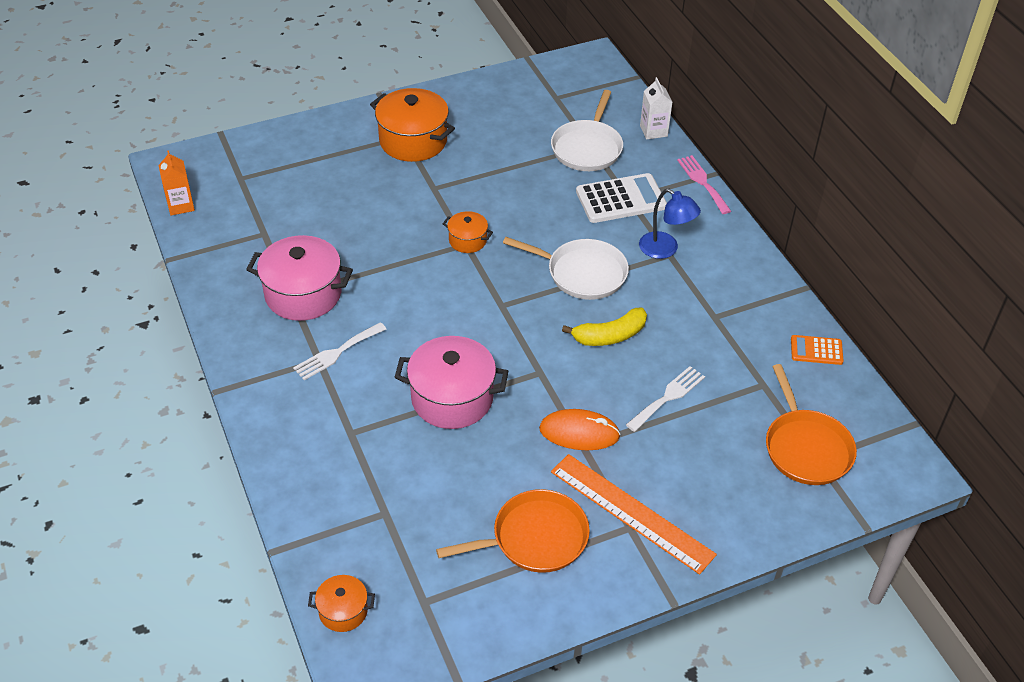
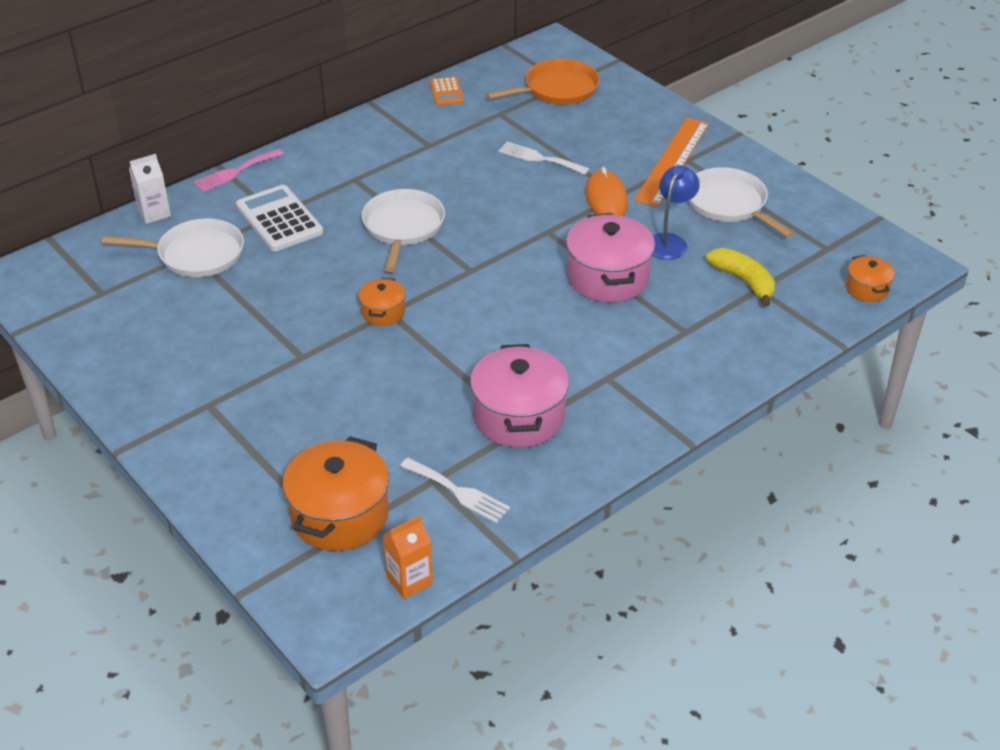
camera: 105 degrees left, 5 degrees down
(337, 353) = (591, 367): white fork -> white fork (458, 492)
(413, 141) = (215, 394): orange pot -> orange pot (340, 515)
(535, 538) = (729, 204): orange pan -> white pan
(610, 336) = (481, 199): yellow banana -> yellow banana (744, 281)
(665, 249) = (348, 182): blue lamp -> blue lamp (669, 241)

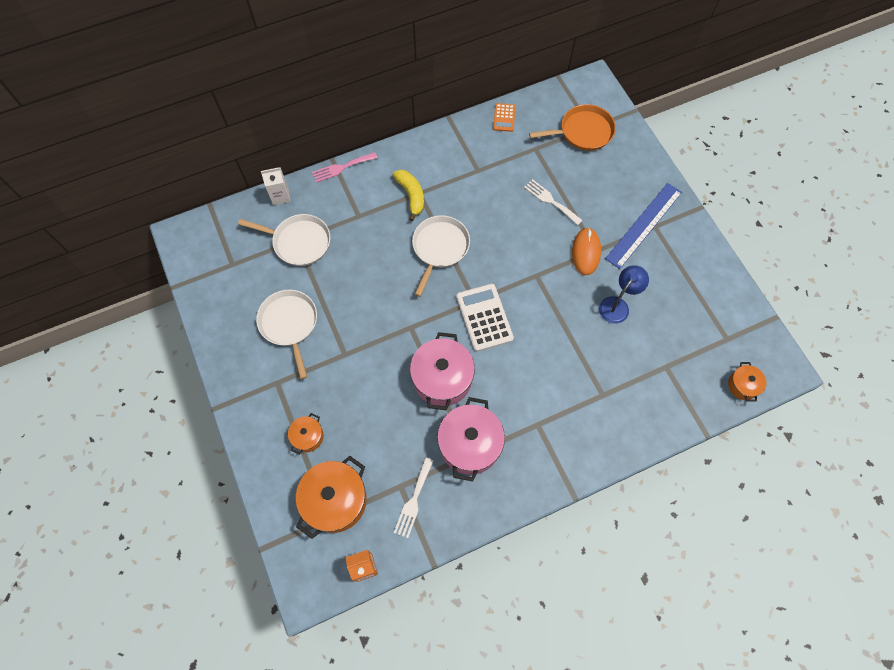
camera: 15 degrees right, 25 degrees up
(279, 219) = (360, 221): white calculator -> white calculator (484, 317)
(383, 312) = (406, 326): orange pot -> orange pot (308, 437)
(458, 492) = (413, 500): white fork -> white fork turned 60 degrees clockwise
(608, 277) = (565, 330): pink pot -> pink pot (442, 379)
(672, 161) = (644, 225): orange ruler -> blue ruler
(729, 204) = (671, 278): white pan -> white pan (289, 324)
(744, 281) = (658, 356): yellow banana -> yellow banana (411, 196)

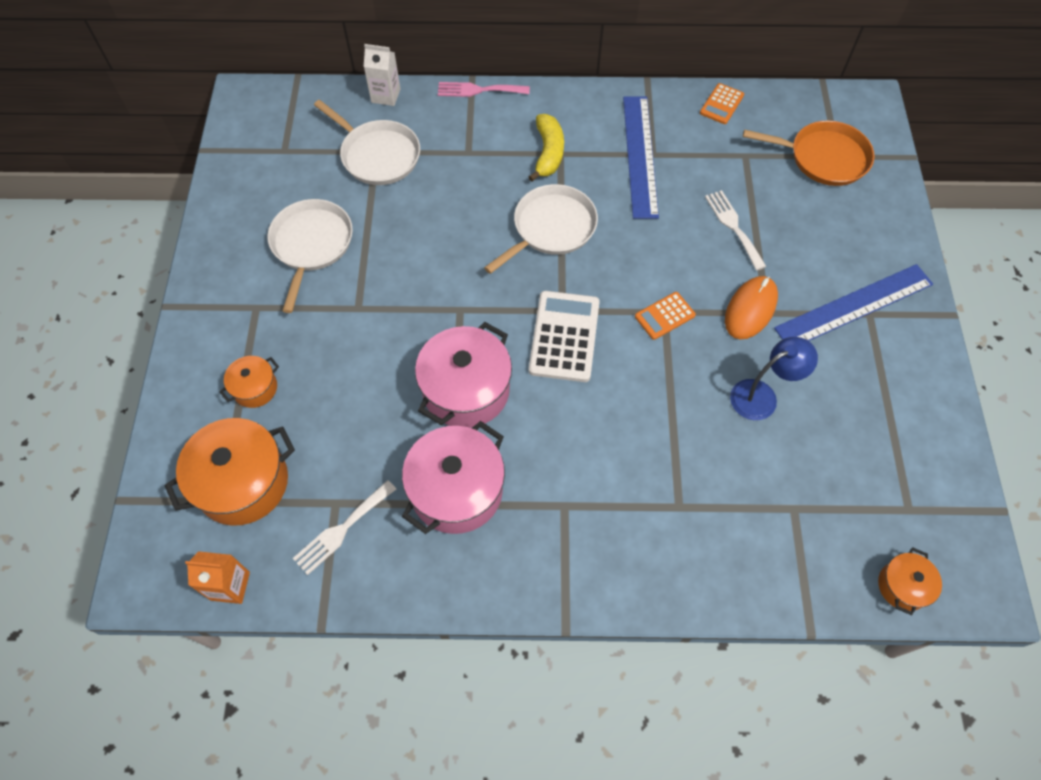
camera: 25 degrees right, 5 degrees down
(470, 174) = (640, 155): none -> blue ruler
(538, 278) = (664, 316): none -> orange calculator

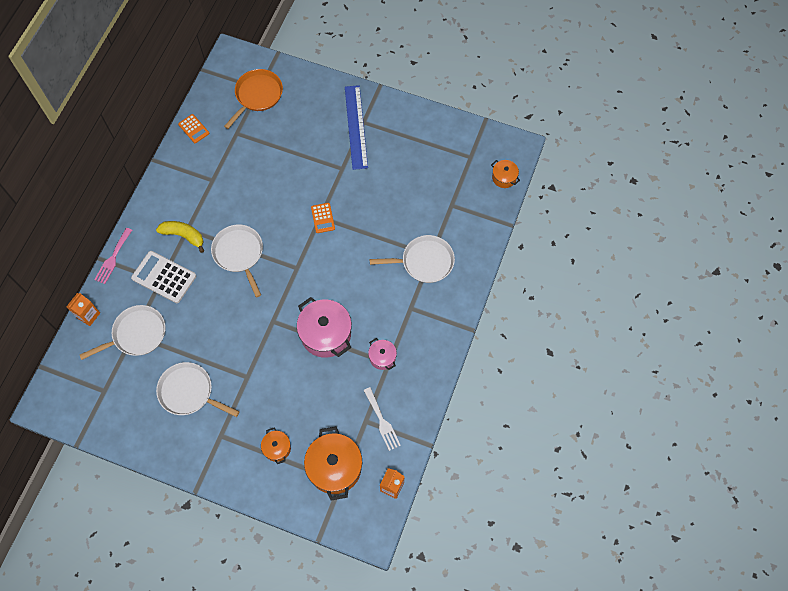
camera: 70 degrees left, 5 degrees up
(385, 95) = (88, 315): white carton -> orange carton
(456, 490) = (382, 357): pink pot -> pink pot, size x0.52
(564, 336) = (314, 273): white calculator -> white calculator (164, 277)
(640, 155) = (210, 187): blue ruler -> none
(661, 499) = (424, 262): none -> white pan
(733, 226) = (281, 160): white fork -> none
(750, 309) = (337, 175): orange mouse -> none
(762, 396) = (388, 192): blue lamp -> none

